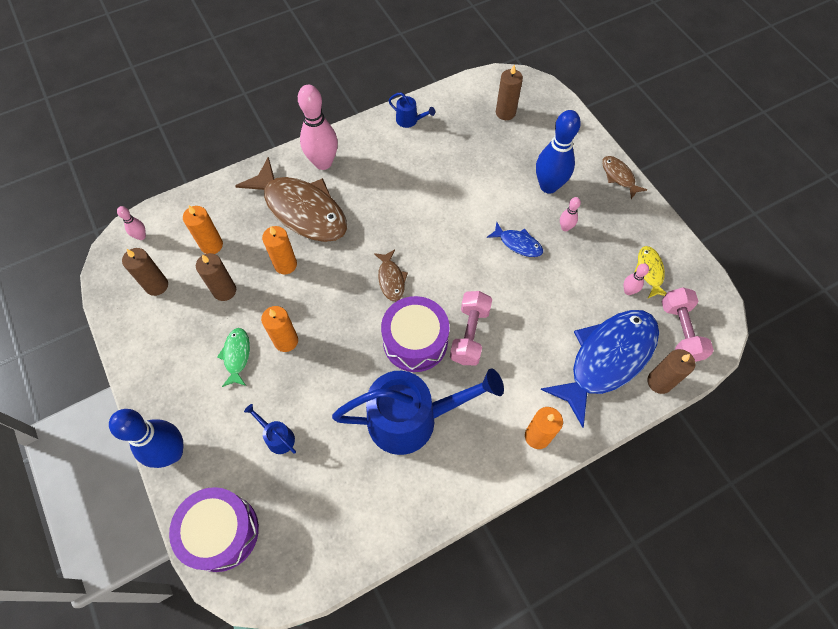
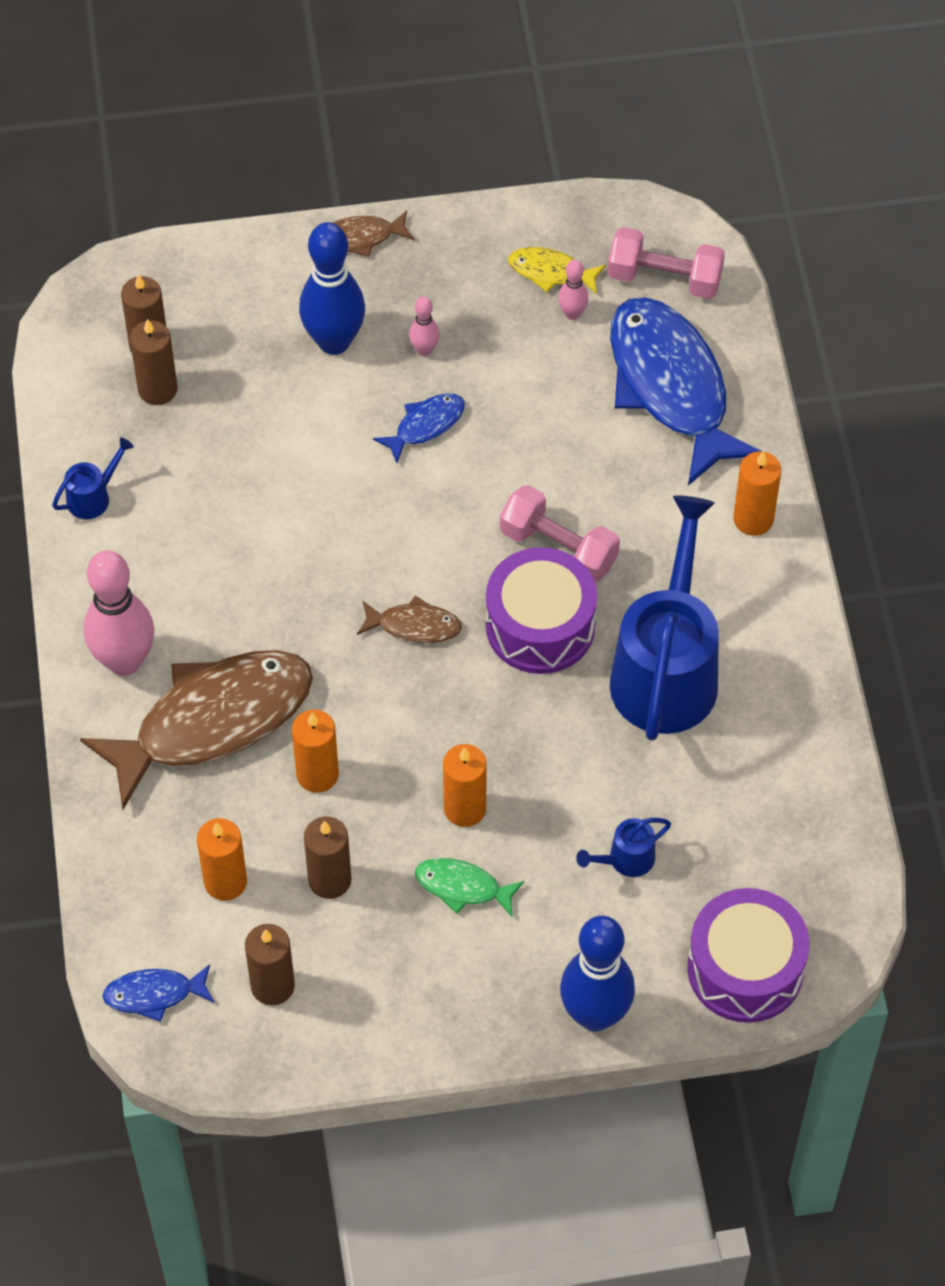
camera: 70 degrees left, 5 degrees down
(141, 236) = (154, 994): pink bowling pin -> blue fish
(659, 382) = (731, 338): brown candle -> brown candle (157, 389)

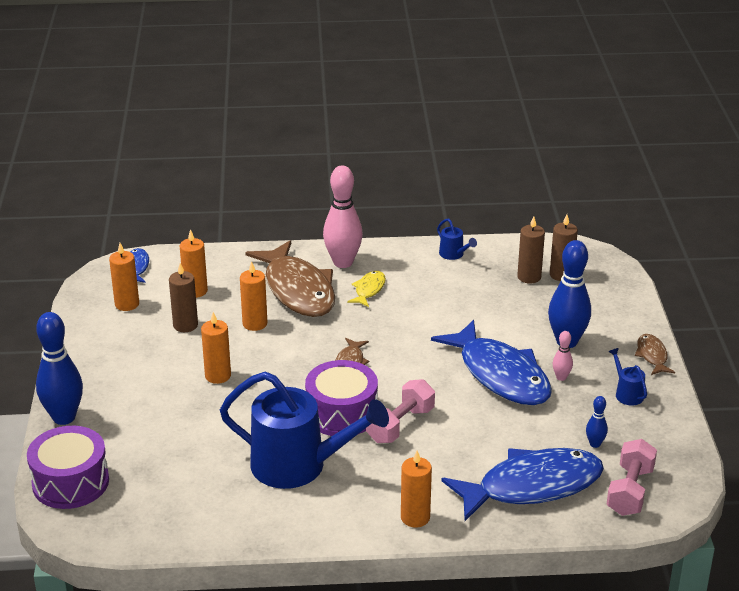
camera: 95 degrees right, 25 degrees down
(272, 986) = (127, 304): brown candle -> orange candle
(425, 425) = (500, 375): blue fish -> blue fish, size x2.25
(462, 887) = (165, 372): green fish -> none
(551, 272) = (631, 436): yellow fish -> yellow fish (369, 290)
(572, 314) = (595, 444): pink bowling pin -> blue bowling pin
(625, 860) = (164, 437): blue watering can -> blue watering can (627, 393)

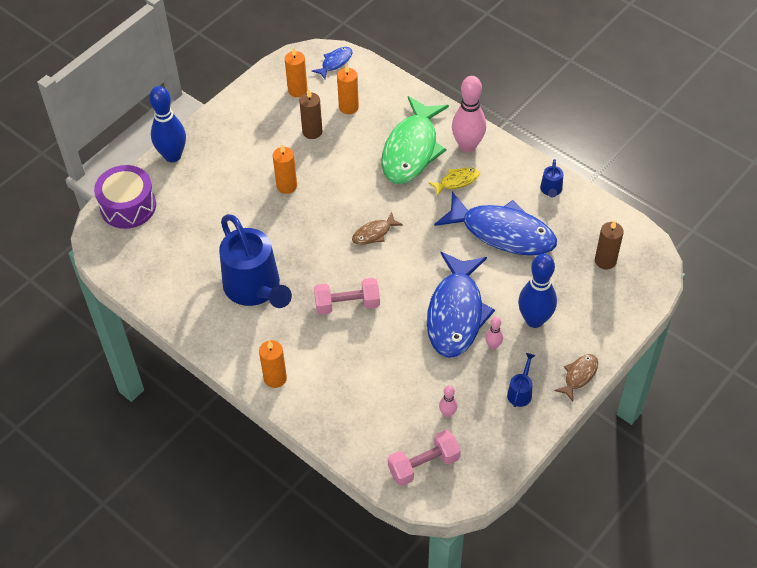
camera: 45 degrees right, 20 degrees up
(255, 324) = (354, 159): orange candle -> none
(298, 290) = (411, 150): brown fish -> green fish
(341, 413) = (324, 269): purple drum -> none
(529, 277) = (579, 246): brown candle -> none
(532, 486) = (368, 412): blue fish -> blue fish (502, 232)
(595, 444) = (447, 413): blue bowling pin -> pink bowling pin

